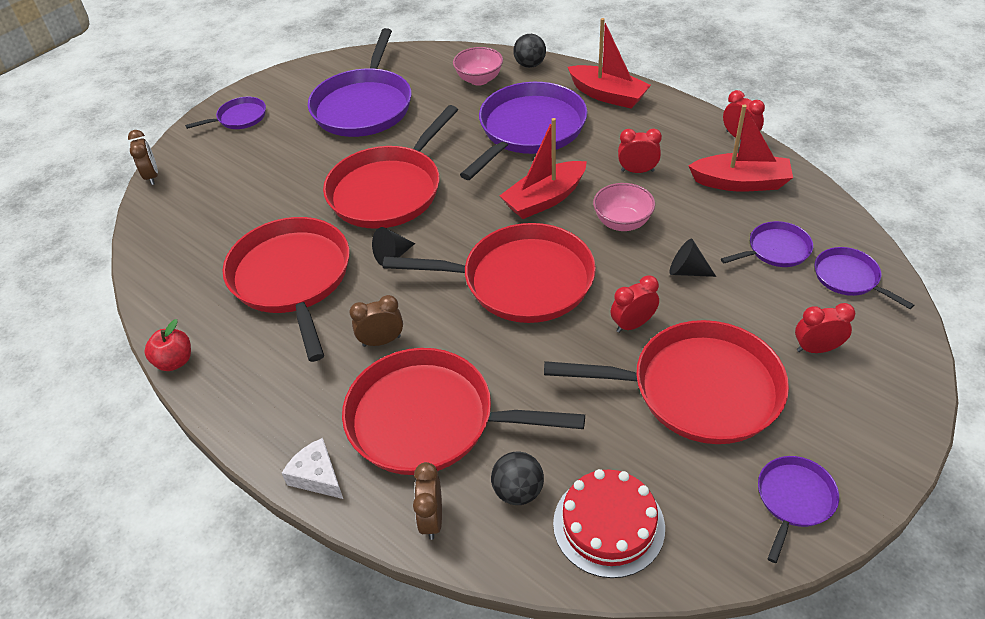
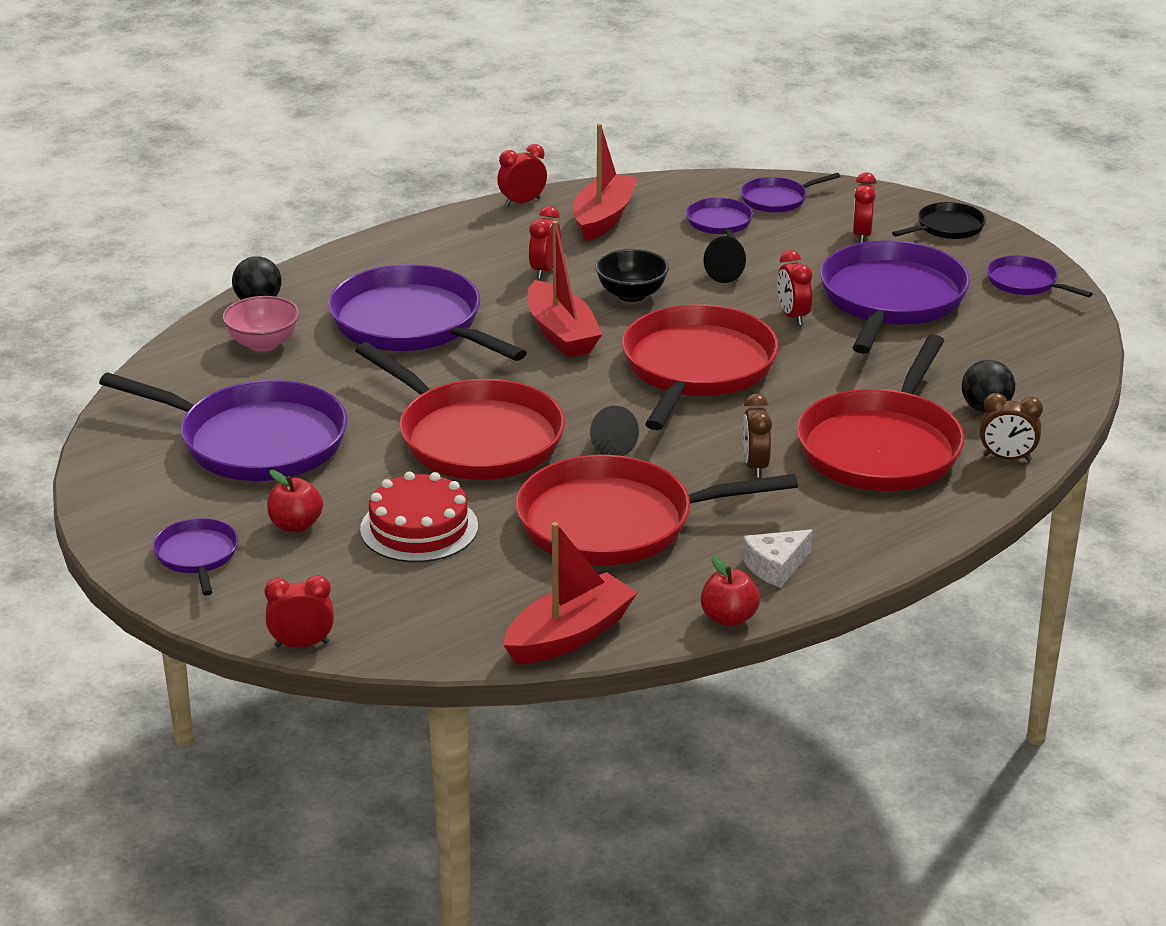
camera: 80 degrees left, 15 degrees down
(152, 176) = (302, 644): brown clock -> red clock
(274, 143) = (296, 525): none -> red apple
(317, 476) = (938, 521): white cheese -> white cheese (775, 566)
(607, 95) = (377, 262): red boat -> red boat (569, 635)
(608, 525) = (1032, 369): red cake -> red cake (419, 528)
(622, 222) = (631, 294): pink bowl -> black bowl
(697, 389) = (891, 300): red pan -> purple pan
(878, 414) = (947, 227): none -> black pan

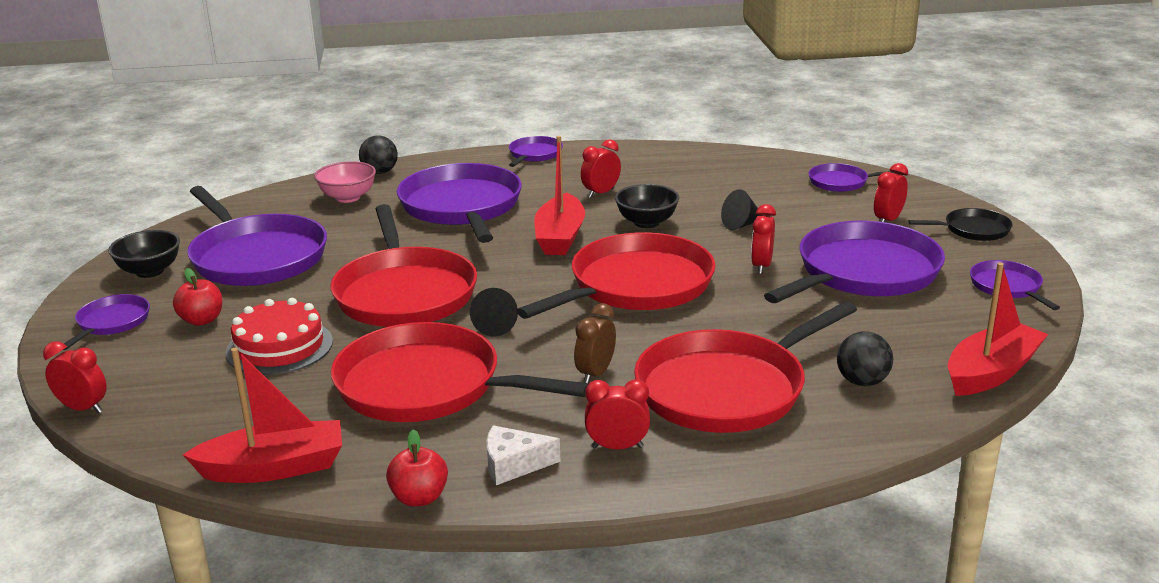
camera: 30 degrees right, 5 degrees down
(153, 490) = (150, 271): none -> black bowl
(522, 202) = (638, 148): red clock -> red clock (617, 447)
(603, 218) = (686, 169): red boat -> red boat (991, 372)
(720, 224) = (774, 189): purple pan -> purple pan (534, 154)
(1007, 458) = (839, 431): brown clock -> none

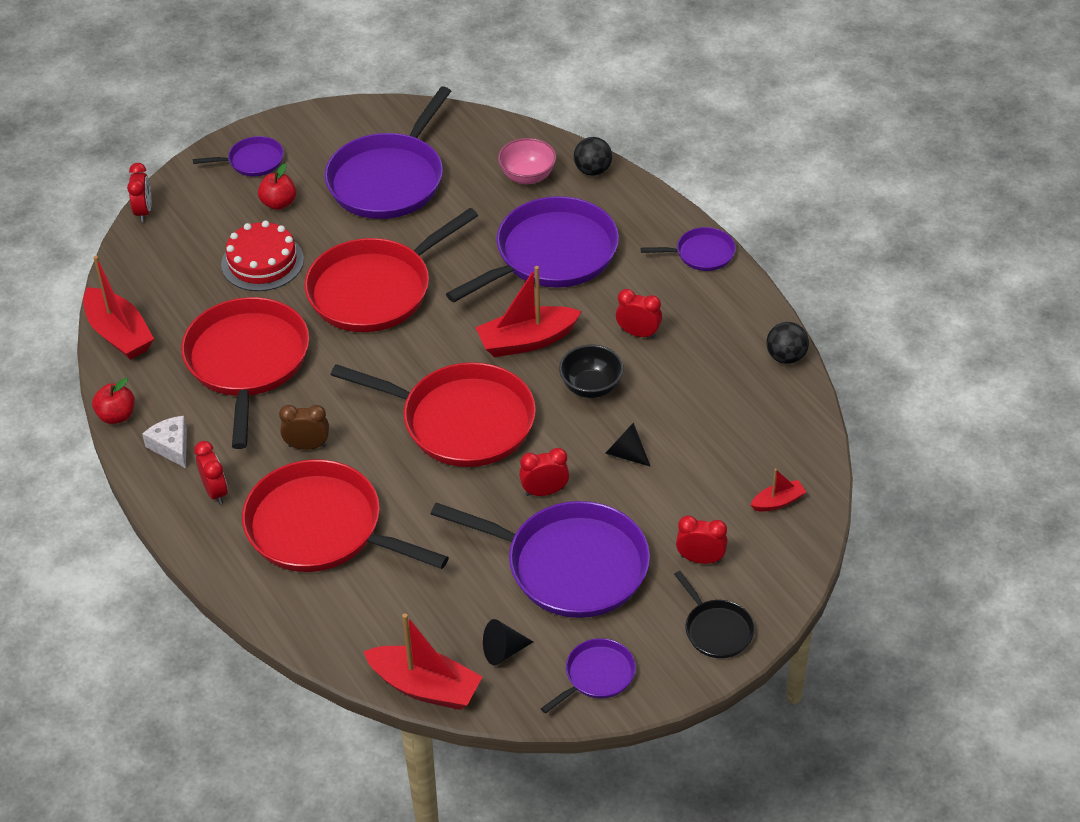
camera: 65 degrees right, 20 degrees up
(150, 271) = (335, 136): black bowl -> none
(496, 326) = (350, 363): black cone -> black cone (503, 651)
(841, 182) = (778, 502): purple pan -> red boat
(862, 382) = (370, 607): black ball -> black ball (786, 357)

